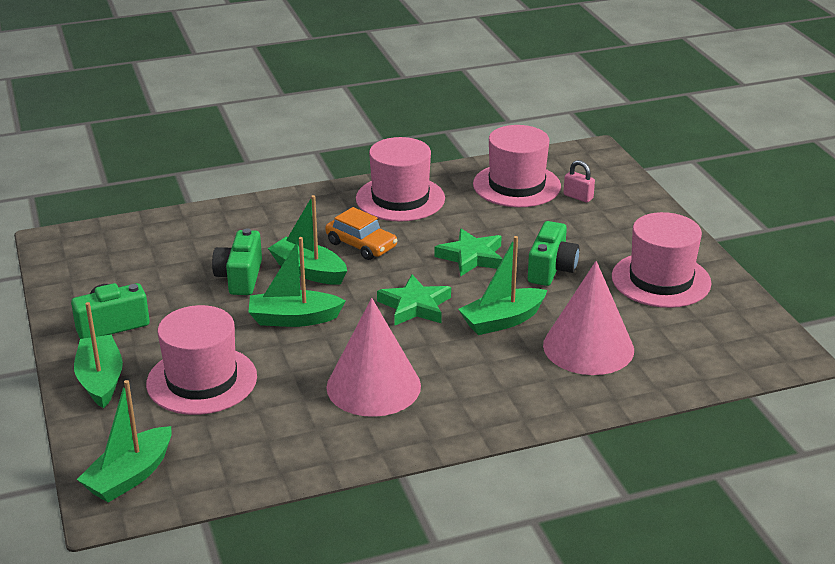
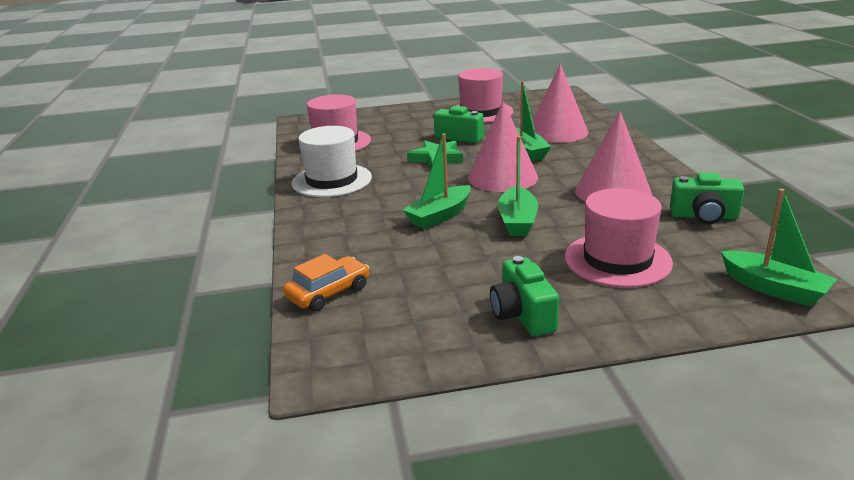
camera: 80 degrees left, 5 degrees down
(101, 380) = (627, 315): green boat -> none
(240, 277) = (443, 246): green camera -> green camera (704, 216)
(361, 245) = (403, 195): orange car -> orange car (328, 292)
(400, 199) = (332, 180): pink hat -> white hat
(415, 306) = (502, 177): green star -> pink cone
(578, 197) = (364, 127): pink padlock -> none

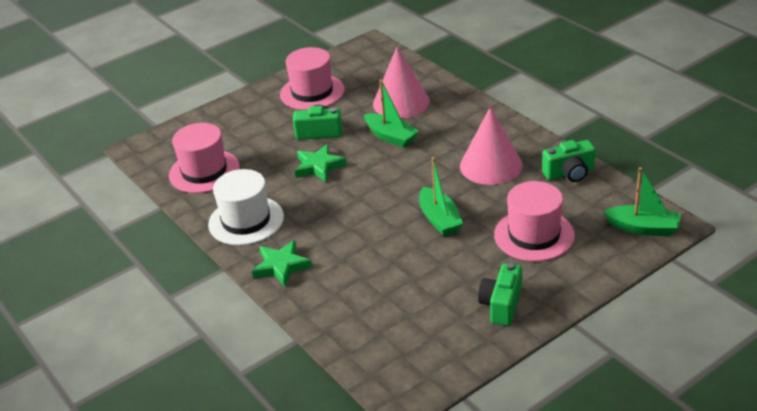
camera: 25 degrees left, 10 degrees up
(324, 219) = (281, 266): none -> green star
(328, 292) = (351, 334): orange car -> none
(440, 216) = (374, 233): green boat -> none
(502, 177) = (393, 173): pink cone -> none
(522, 315) = (501, 305): green camera -> green camera turned 60 degrees clockwise

